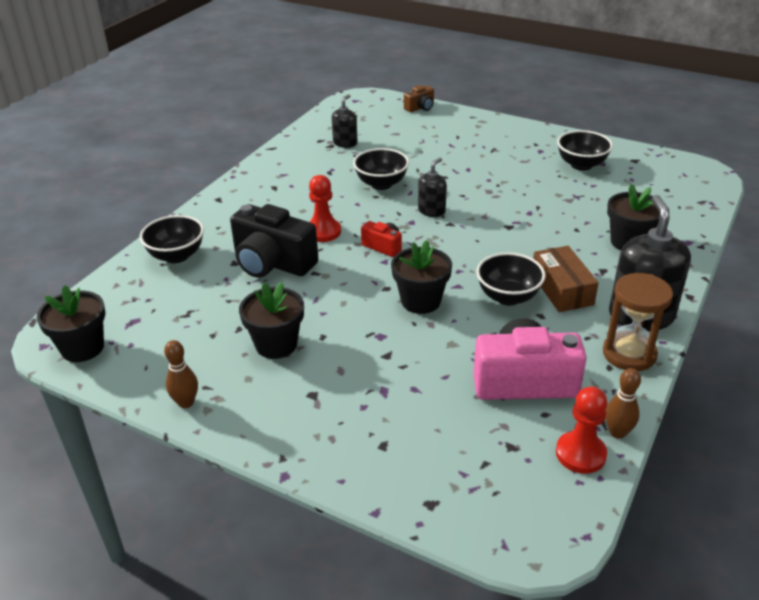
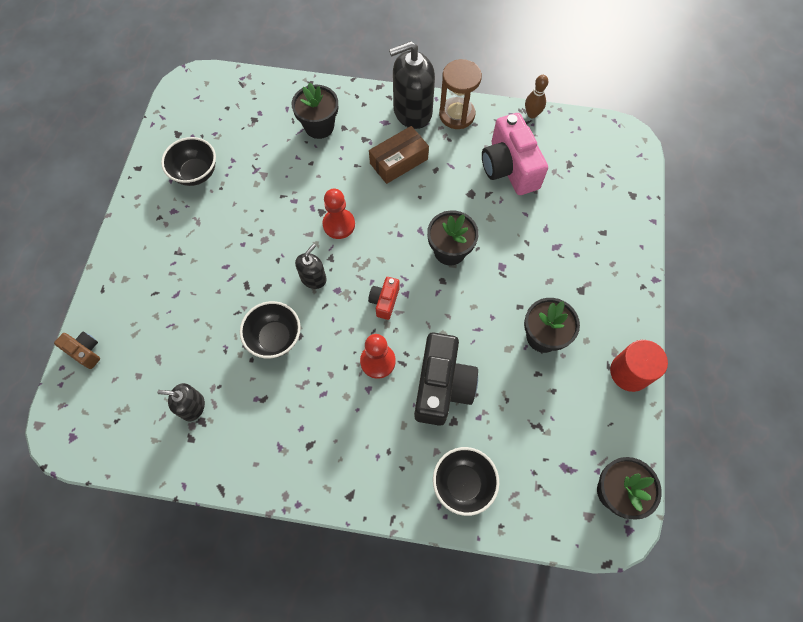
camera: 110 degrees left, 30 degrees up
(186, 402) = (629, 372): brown bowling pin -> red cylinder
(431, 211) = (313, 278): black soap dispenser -> black soap dispenser turned 105 degrees clockwise
(508, 297) = (421, 193): black bowl -> none
(580, 454) = (558, 130): red pawn -> red pawn (339, 224)

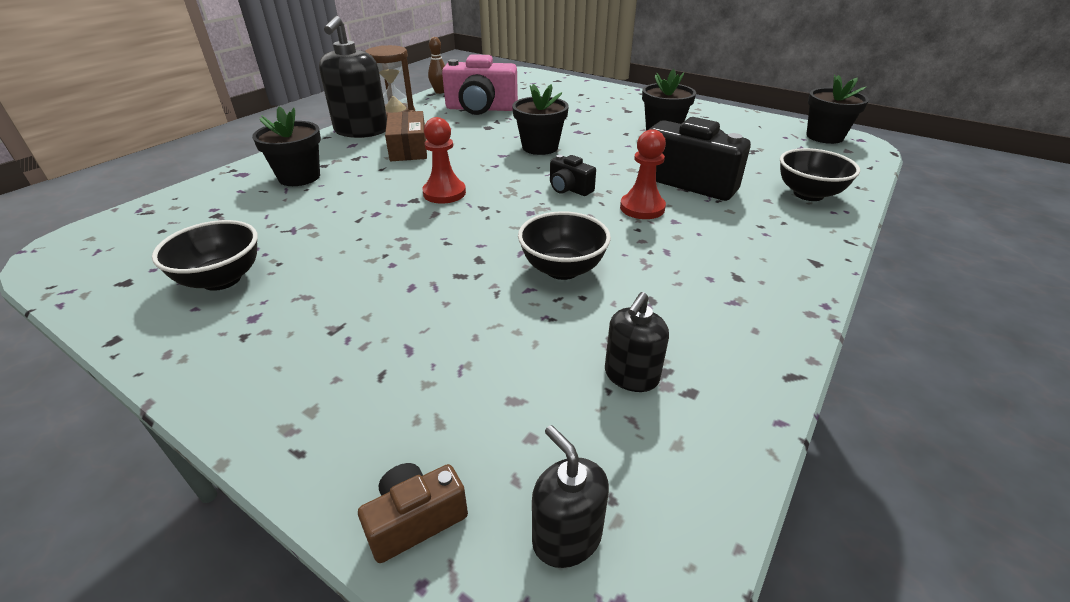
camera: 65 degrees left, 30 degrees down
(313, 278) = (499, 223): black soap dispenser -> black soap dispenser (567, 537)
(384, 301) = (569, 189): red camera -> black camera
(629, 372) = (715, 111): red cylinder -> none

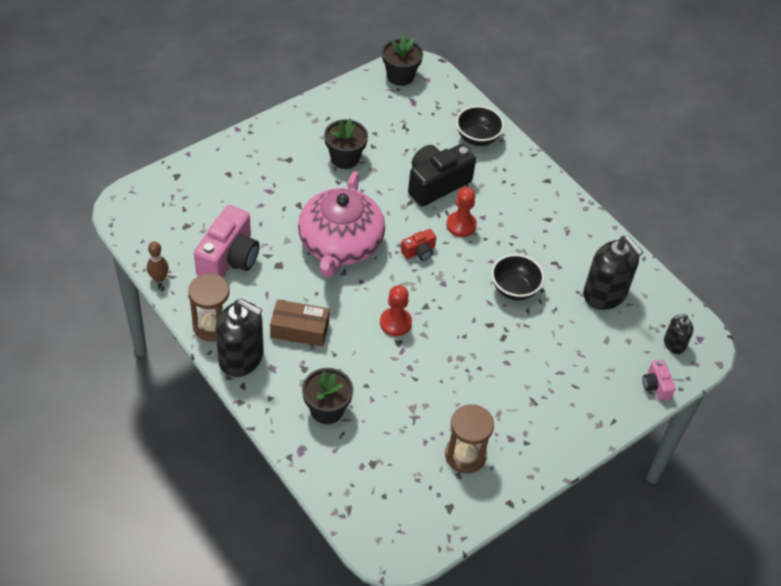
camera: 75 degrees left, 15 degrees up
(221, 279) = (465, 455): black bowl -> brown hourglass
(415, 520) = (656, 386): brown camera -> pink camera
(540, 147) = (340, 244): black flower pot -> pink teapot
(569, 189) = (419, 252): black camera -> red camera
(631, 376) = (605, 294): black soap dispenser -> black soap dispenser, size x1.89

